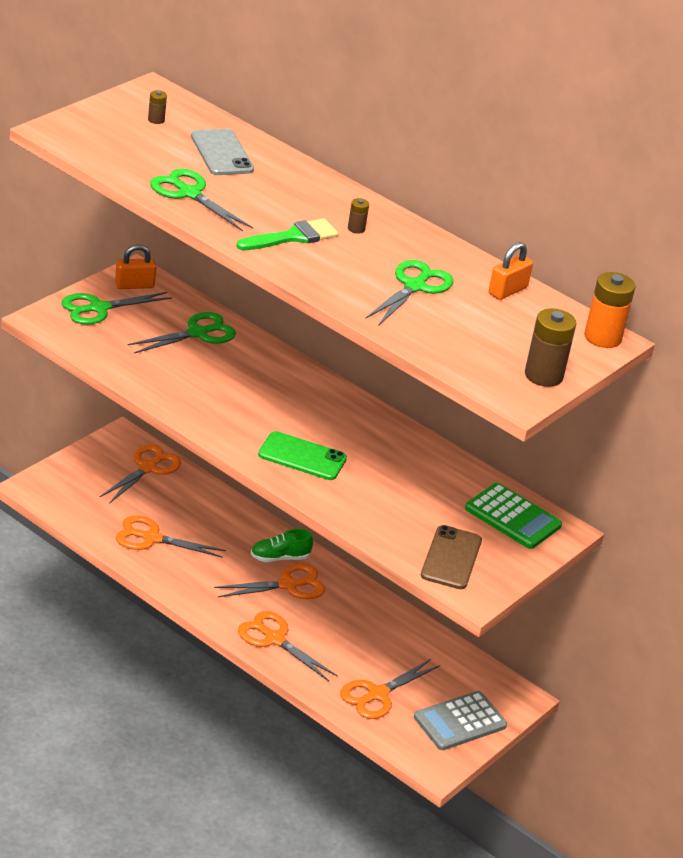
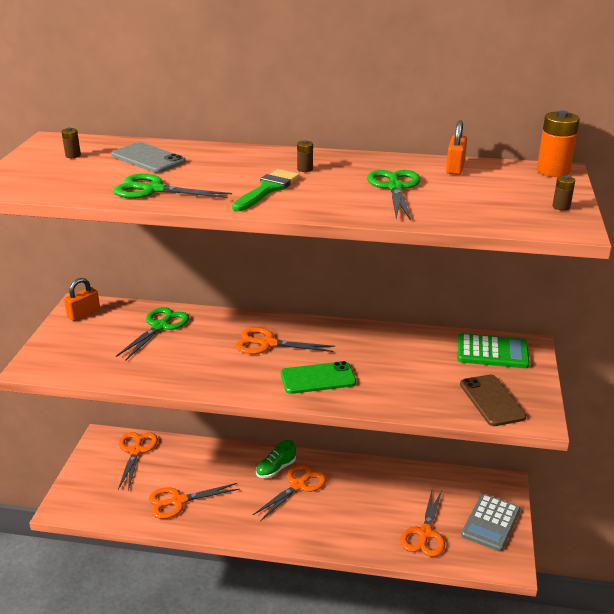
camera: 25 degrees left, 5 degrees down
(98, 308) = (69, 340): green scissors -> none
(274, 639) = (324, 531): orange scissors -> orange scissors (268, 343)
(543, 375) = (561, 207): brown battery -> brown battery, size x0.49

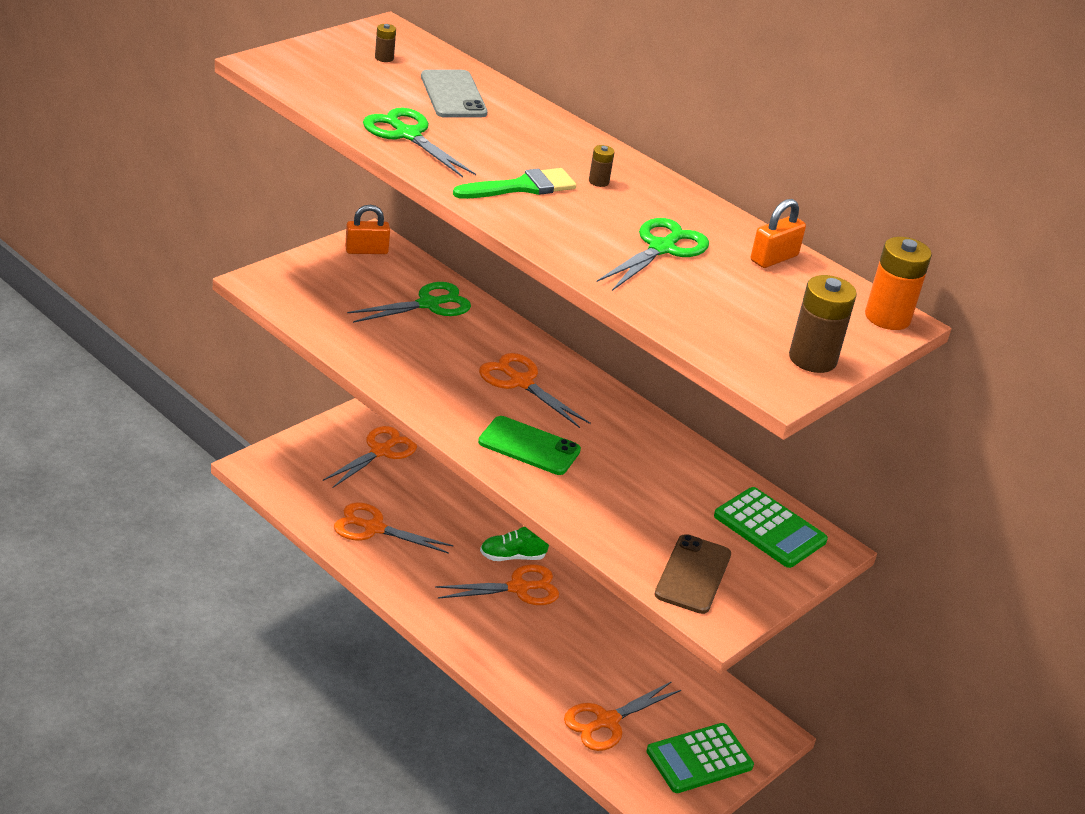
camera: 30 degrees right, 5 degrees up
(491, 522) = (699, 759): grey calculator -> green calculator
(561, 207) = (812, 359): brown battery -> brown battery, size x2.05

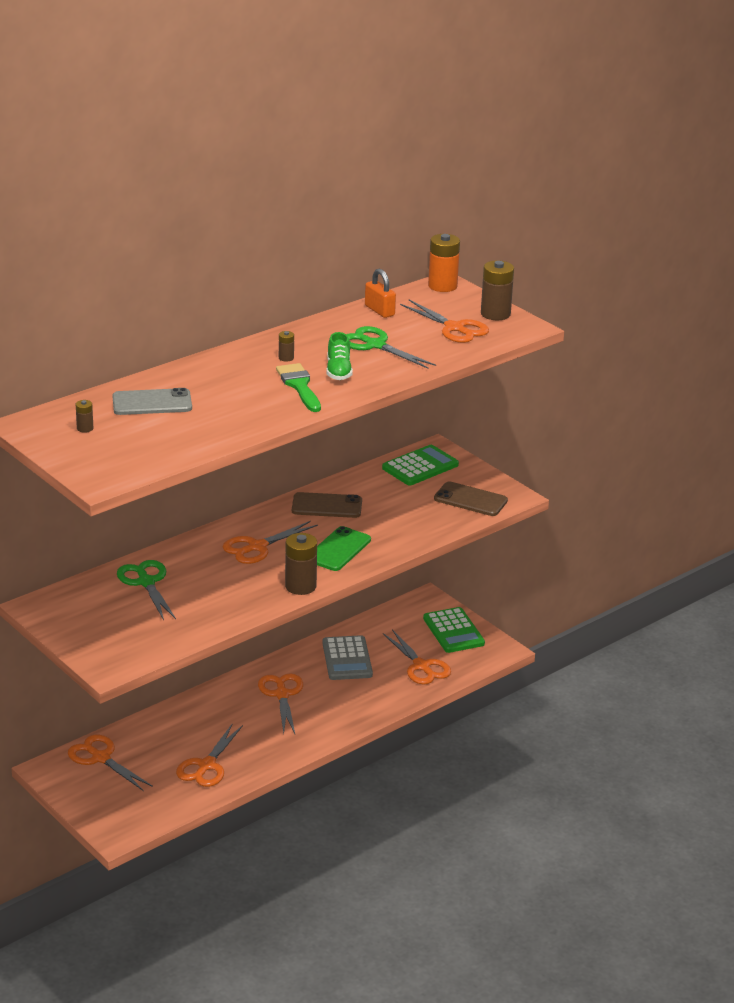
camera: 80 degrees left, 5 degrees down
(366, 250) = (57, 610): orange padlock -> none
(408, 135) = (224, 424): green scissors -> none
(437, 413) = (300, 586): none -> brown battery
(512, 556) = (244, 695): green shoe -> green shoe (338, 371)
(606, 647) = (347, 659): none -> grey calculator
(634, 440) = (327, 506): none -> brown phone
(745, 317) = (454, 328): none -> orange scissors

